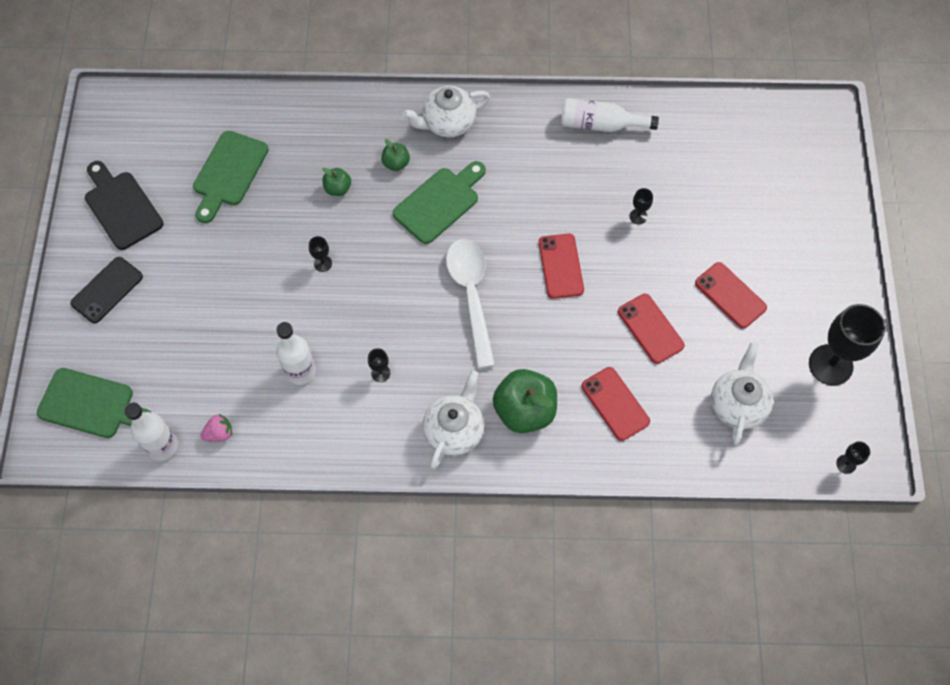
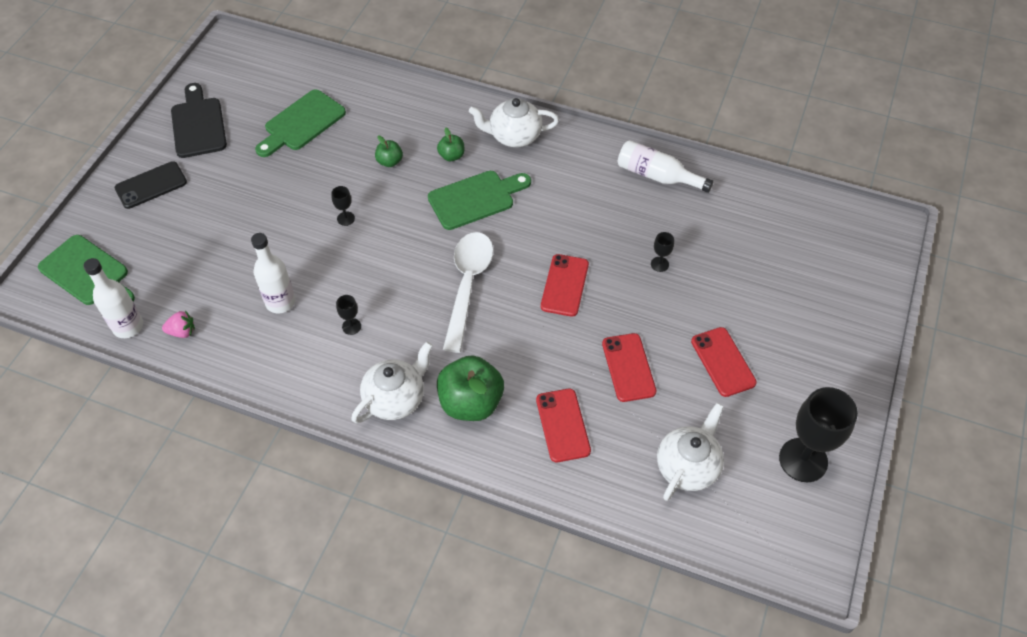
camera: 20 degrees right, 10 degrees down
(846, 464) = (782, 563): black goblet -> none

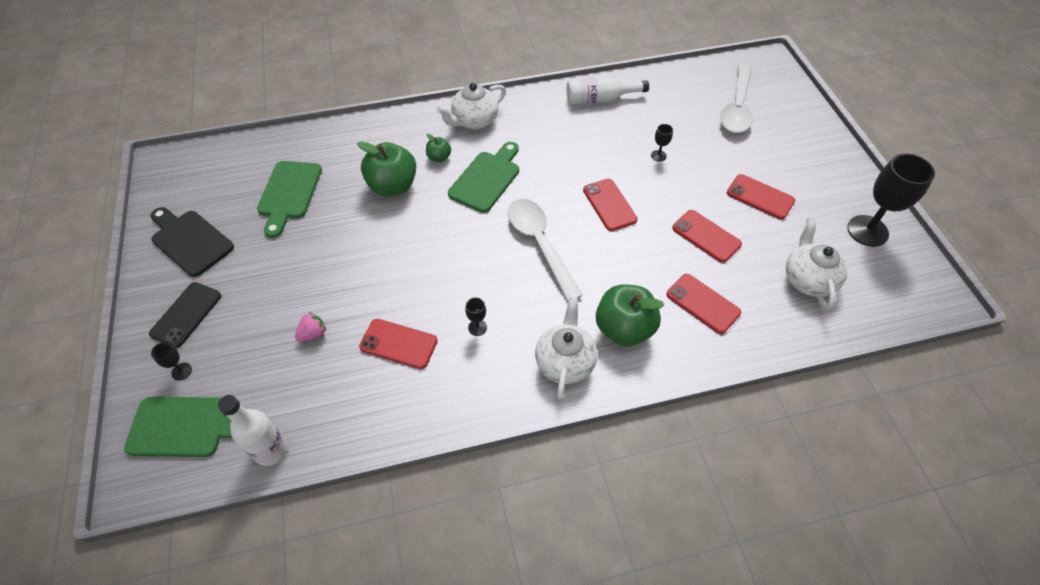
camera: 35 degrees left, 0 degrees up
(182, 332) = (329, 422): pink strawberry -> pink strawberry (313, 334)
(280, 302) = (398, 344): white bottle -> red phone
(345, 218) = (395, 247): black goblet -> black goblet (181, 371)
(389, 162) = (393, 186): green apple -> green apple, size x2.04
(795, 258) = (737, 107): none -> white spoon

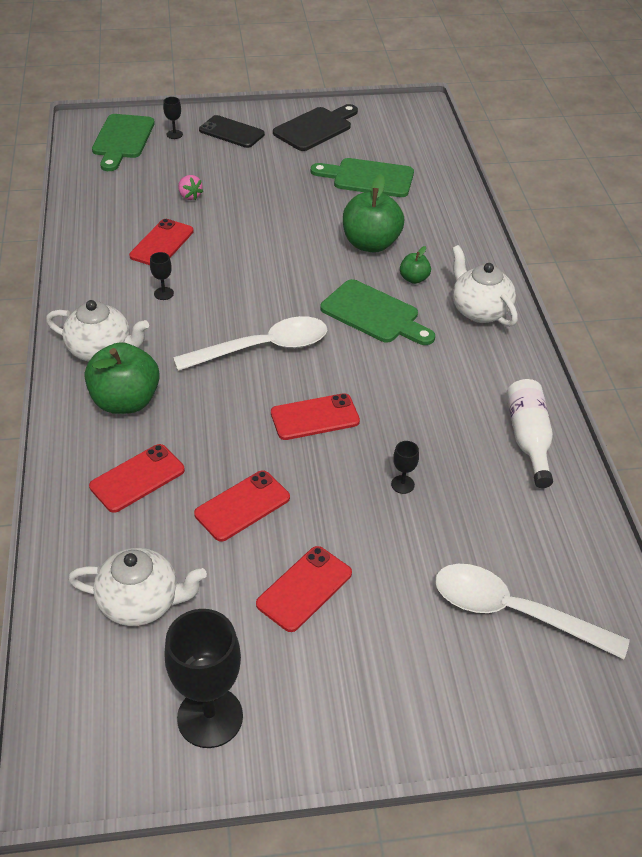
camera: 95 degrees right, 10 degrees down
(271, 450) = (84, 178): white bottle -> none

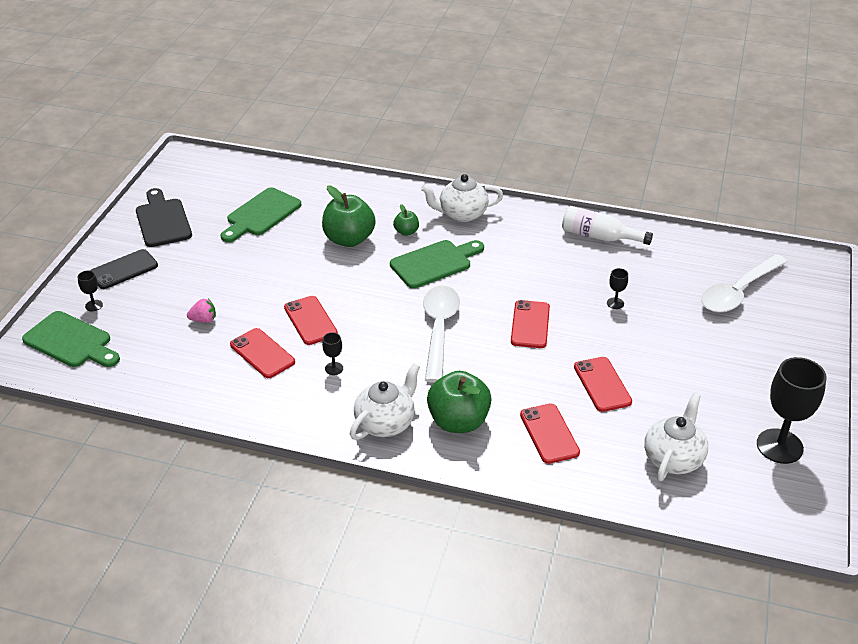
camera: 65 degrees left, 5 degrees down
(304, 589) = (689, 374): red phone -> red phone (310, 320)

